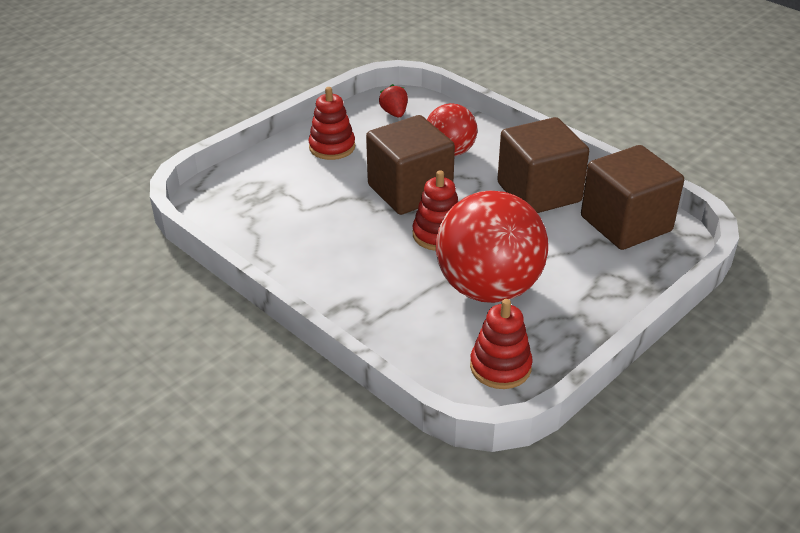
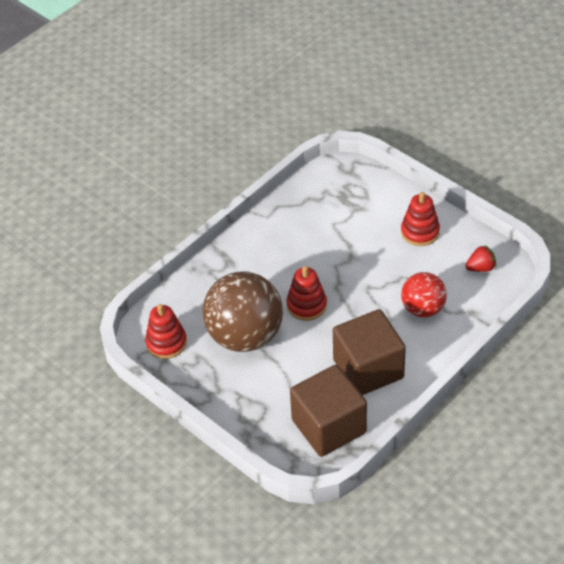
camera: 90 degrees right, 10 degrees up
(410, 191) = (362, 285): brown cube -> none
(488, 288) = (245, 336): red ball -> brown ball

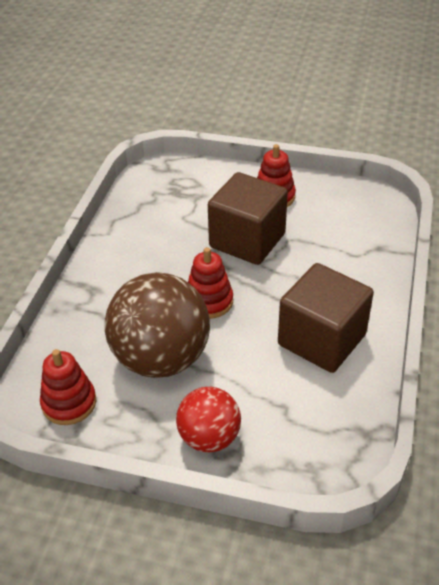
camera: 30 degrees left, 5 degrees down
(329, 426) = (325, 419): brown cube -> brown cube (247, 240)
(423, 309) = (330, 261): red ball -> red ball (209, 437)
(480, 268) = (355, 207): red strawberry -> none

